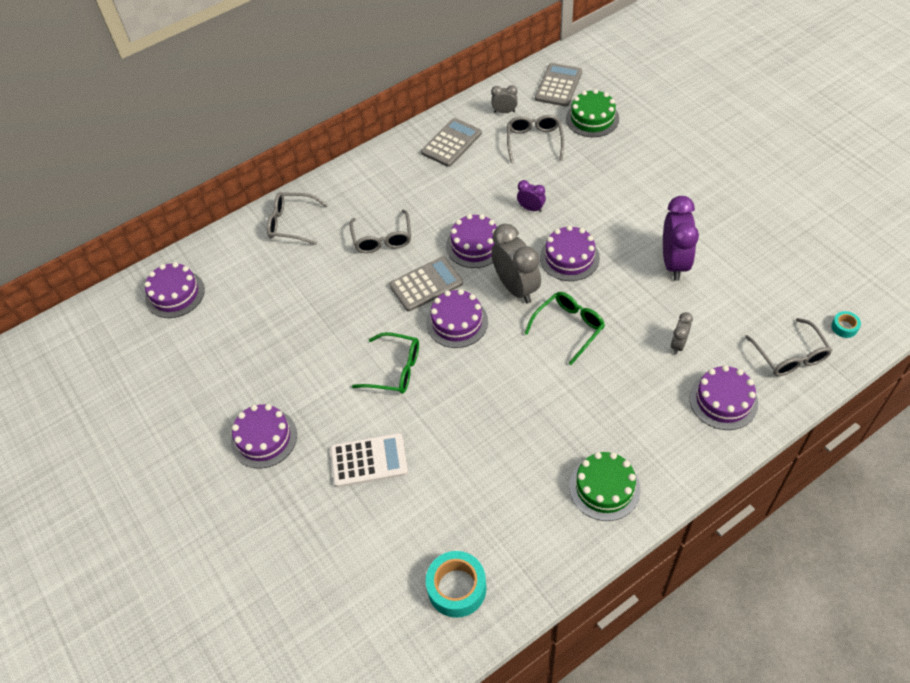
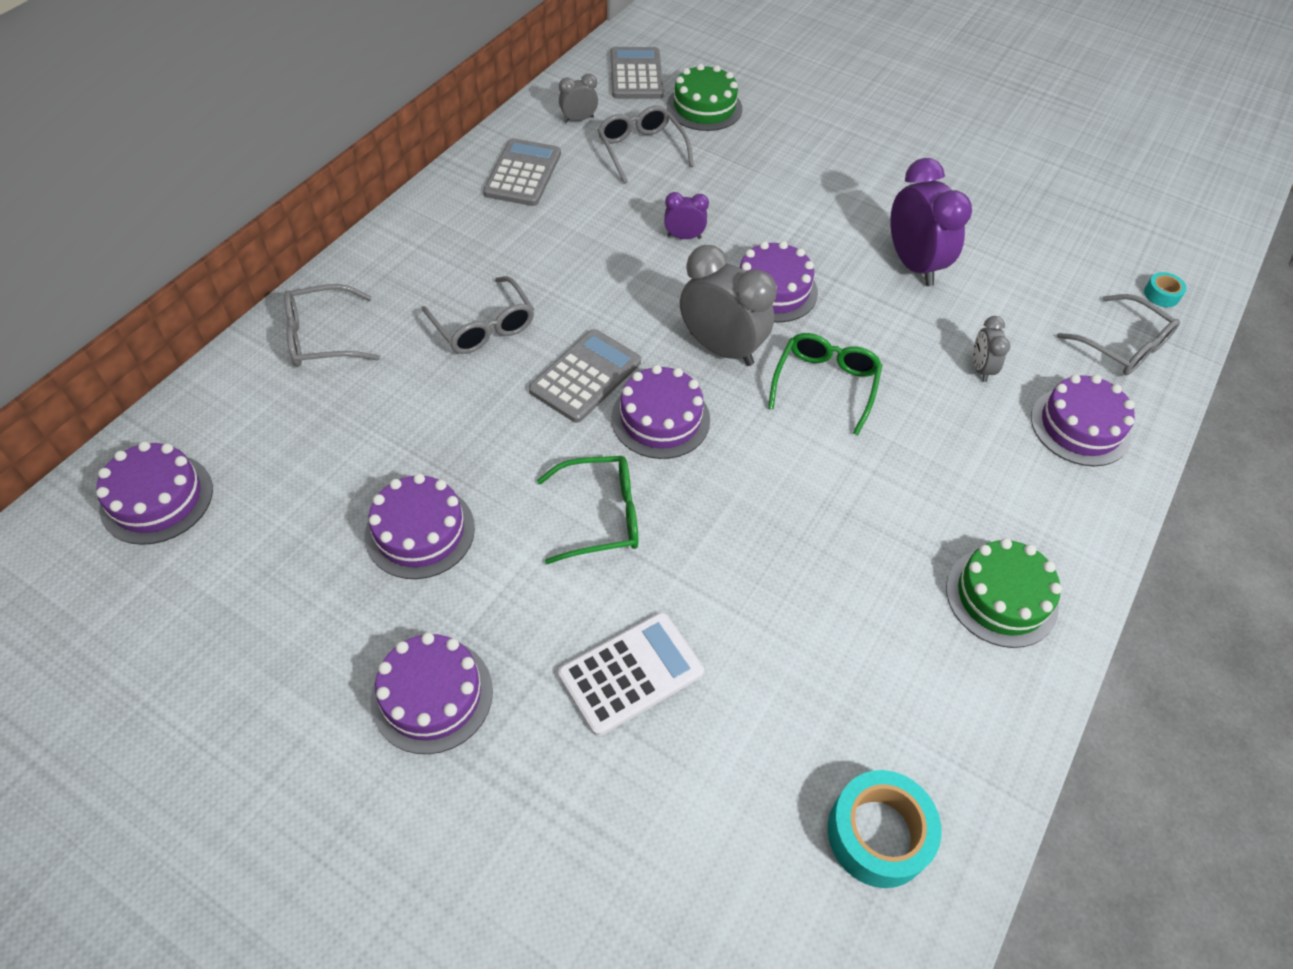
camera: 30 degrees left, 0 degrees up
(475, 245) = (630, 304): purple cake -> purple cake (420, 531)

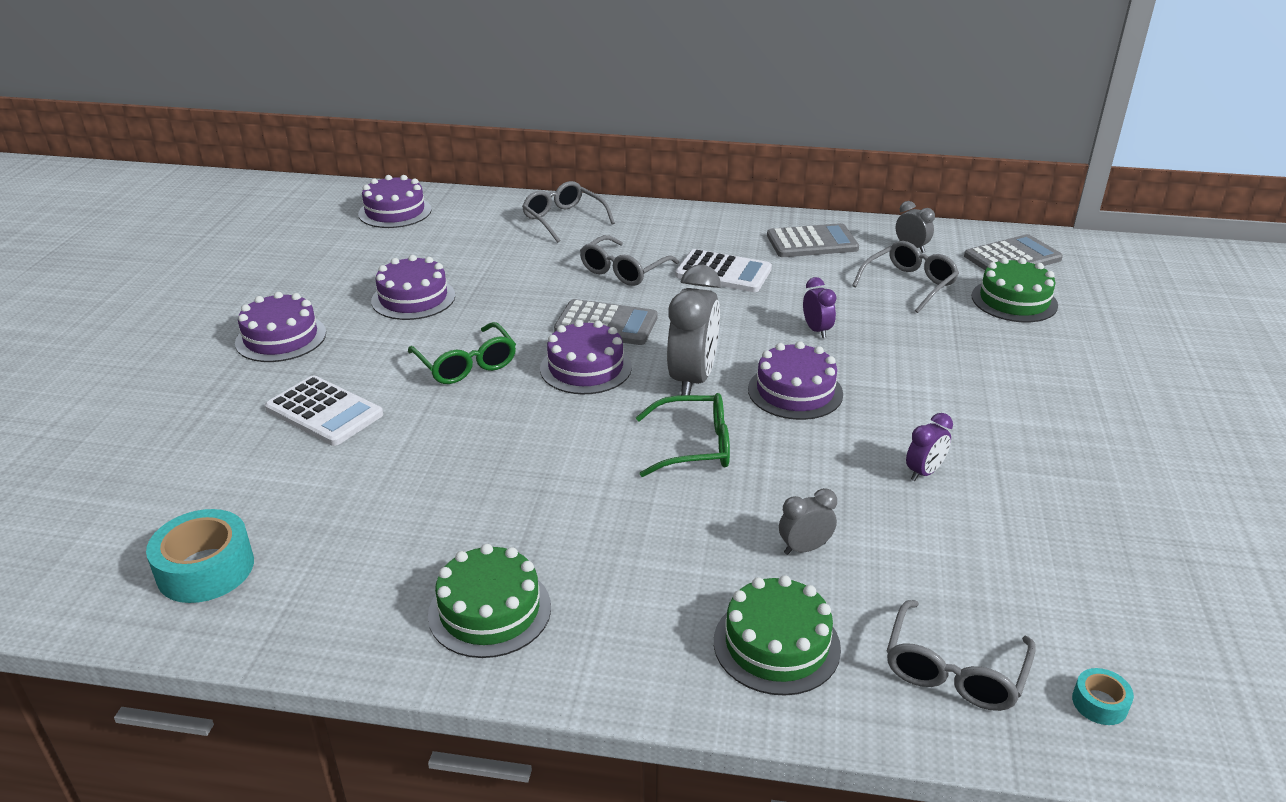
camera: 70 degrees right, 20 degrees down
(539, 255) = (723, 272): none -> white calculator
(913, 265) = (924, 472): purple clock -> purple clock, size x0.50
(1080, 426) = (776, 644): purple cake -> green cake

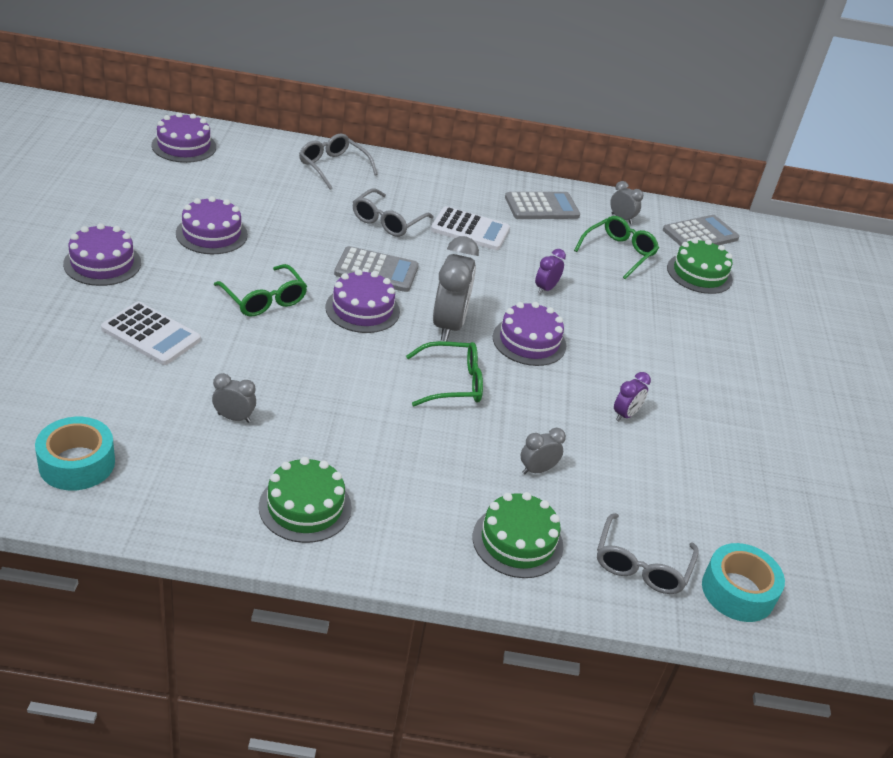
camera: 10 degrees left, 5 degrees up
(411, 503) = (234, 418): none -> grey clock
(816, 330) = (545, 289): purple clock -> purple clock turned 120 degrees counterclockwise
(908, 285) = (618, 253): grey glasses -> green glasses
(1099, 703) = (738, 591): turquoise tape -> turquoise tape, size x2.01

